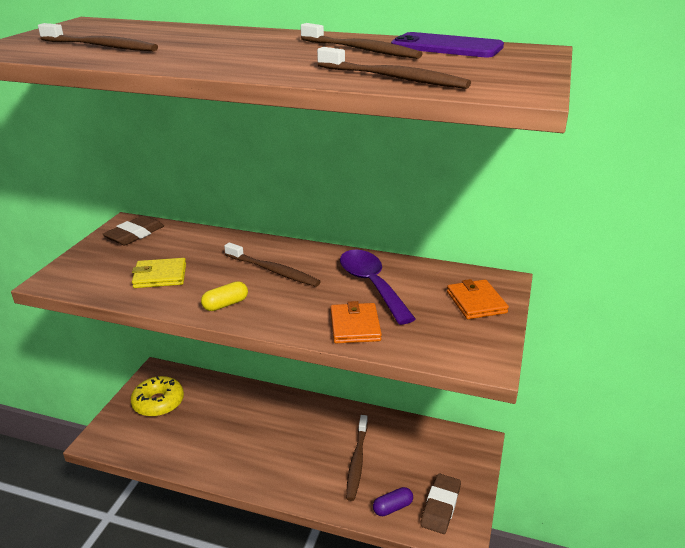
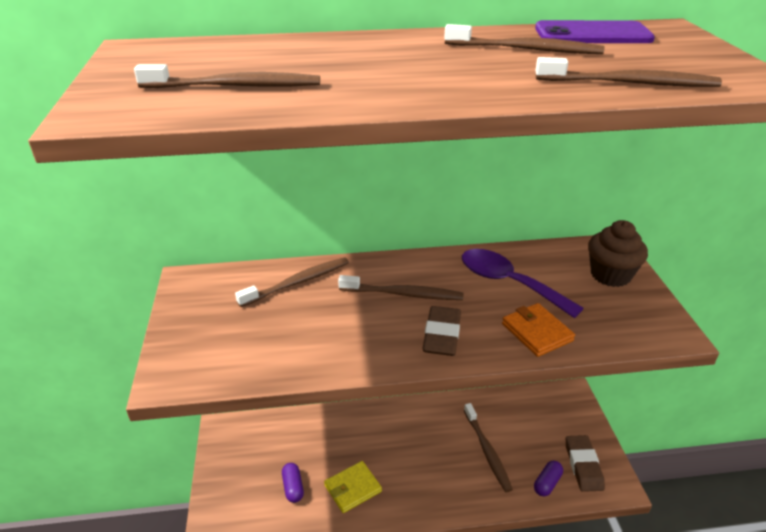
camera: 25 degrees left, 5 degrees up
(135, 234) = (211, 291): brown eraser -> brown eraser (442, 335)
(158, 403) = (250, 463): yellow donut -> none
(160, 276) = (291, 335): yellow wallet -> yellow wallet (352, 488)
(176, 431) = (293, 487): none -> purple capsule
(201, 243) = (298, 282): none -> brown toothbrush
(225, 304) = (394, 347): yellow capsule -> none
(476, 302) = (610, 275): orange wallet -> brown cupcake

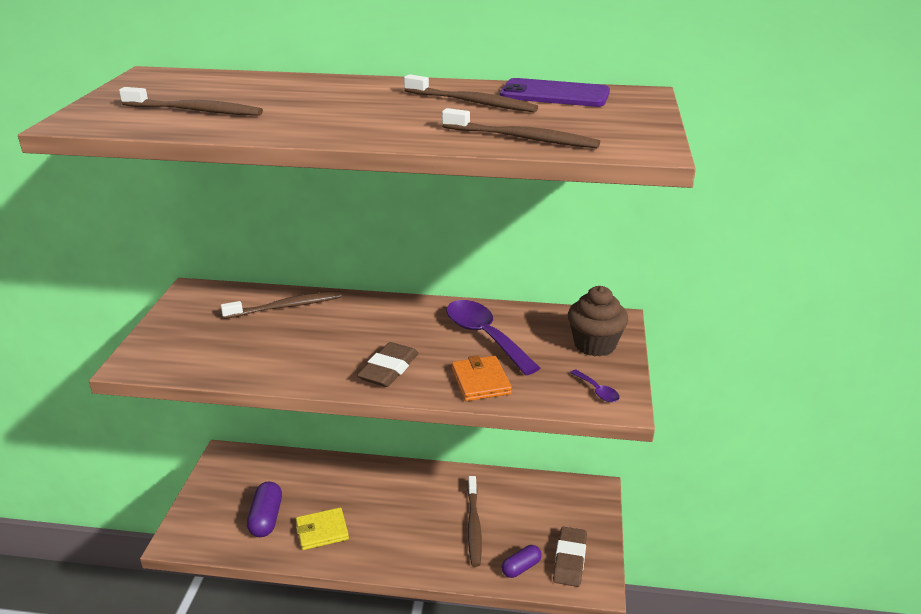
camera: 15 degrees right, 5 degrees down
(293, 487) = (266, 518): purple capsule -> purple capsule, size x1.50
(404, 294) = (376, 330): brown toothbrush -> none
(646, 323) = (597, 391): none -> purple spoon

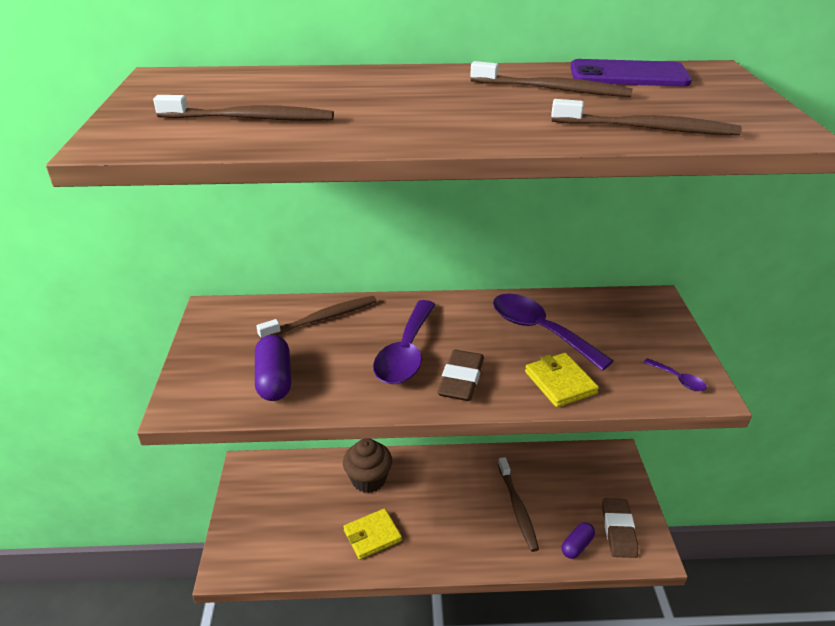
camera: 10 degrees left, 5 degrees up
(266, 518) = (311, 530): purple capsule -> purple capsule (274, 380)
(349, 342) = (406, 353): none -> purple spoon
(480, 381) = (560, 382): orange wallet -> yellow wallet
(595, 345) = (650, 328): brown cupcake -> brown cupcake (368, 479)

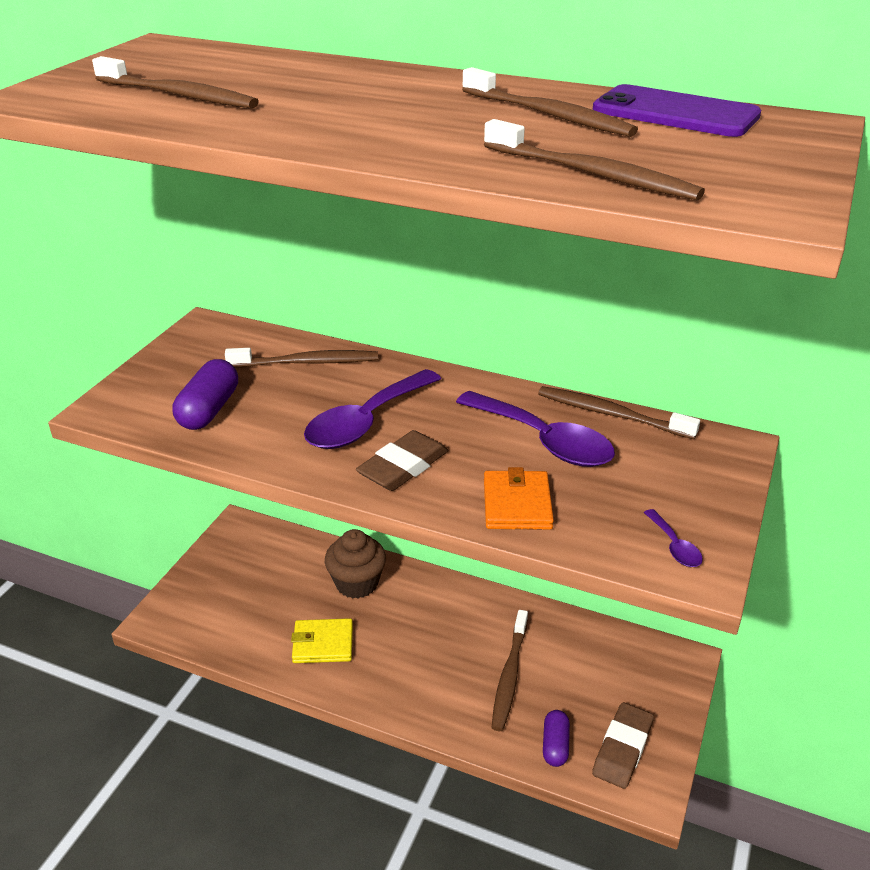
camera: 25 degrees right, 0 degrees up
(539, 331) = (544, 441): purple spoon -> purple spoon turned 150 degrees clockwise
(560, 382) = (517, 504): yellow wallet -> orange wallet
(566, 299) = (611, 414): none -> brown toothbrush
(577, 546) = (555, 745): purple capsule -> purple capsule turned 60 degrees counterclockwise

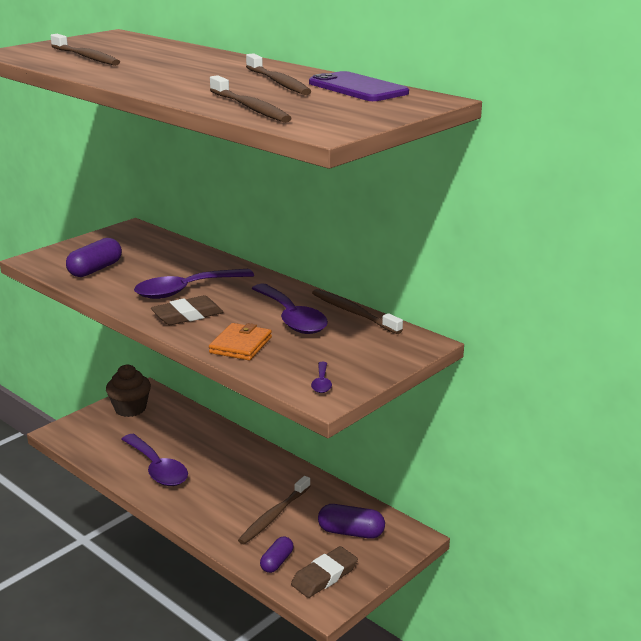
camera: 20 degrees right, 10 degrees down
(307, 362) = (177, 255): brown toothbrush -> none
(323, 644) = (157, 468): yellow wallet -> purple spoon
(357, 583) = (204, 440): brown cupcake -> brown cupcake (130, 409)
(612, 674) = (351, 532): none -> purple capsule

